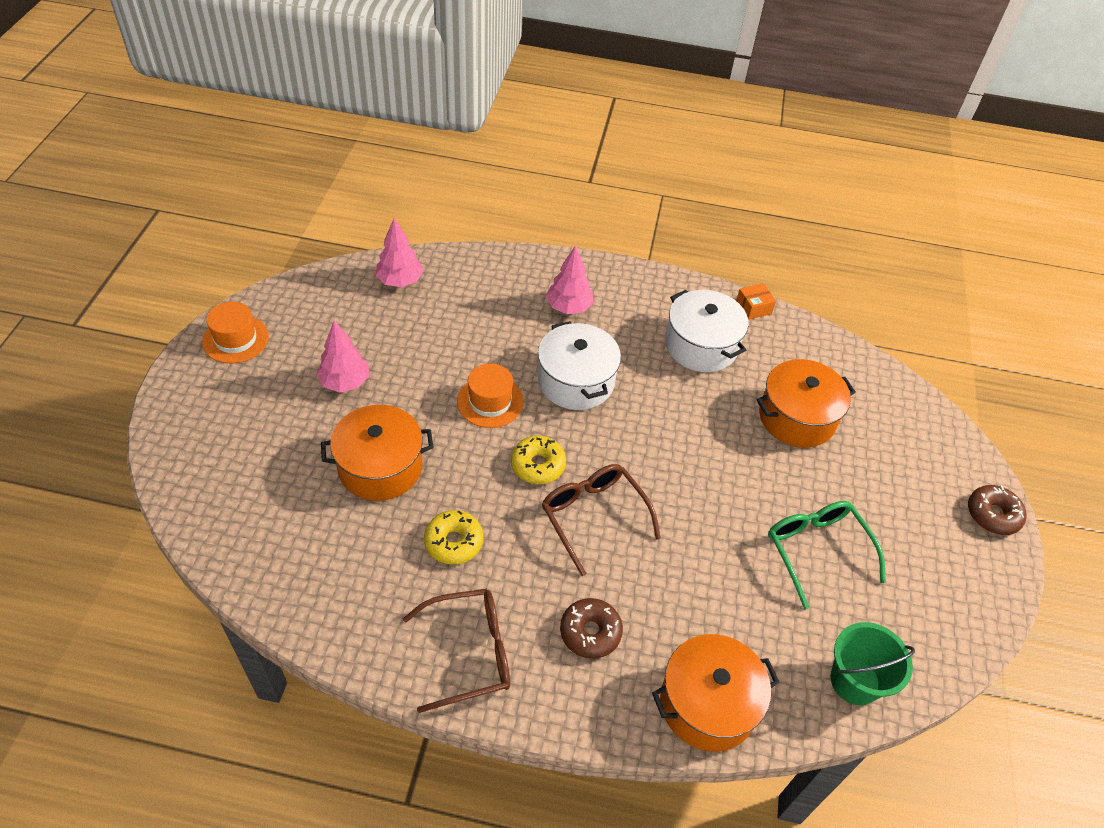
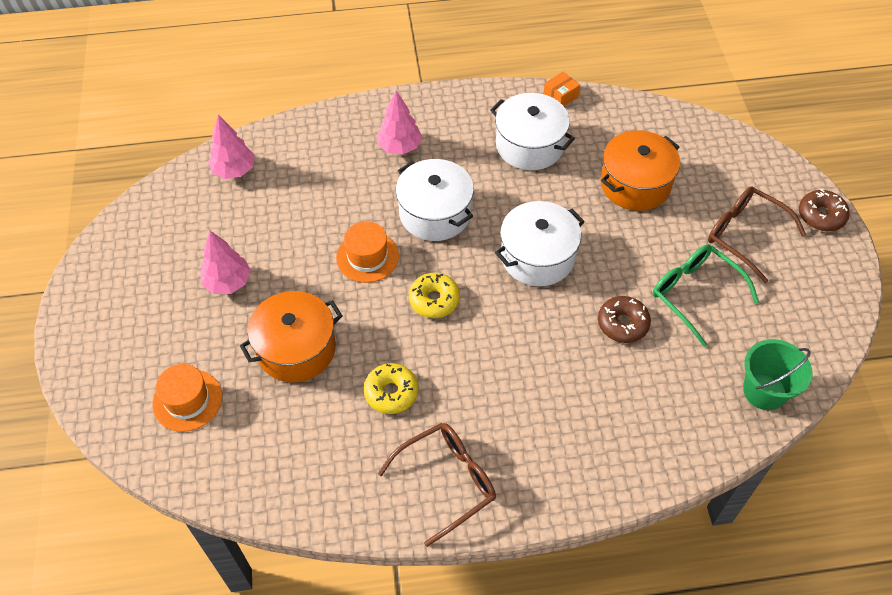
camera: 15 degrees left, 5 degrees up
(235, 339) = (105, 275): orange hat -> orange hat (187, 400)
(590, 632) = (539, 428): brown donut -> brown donut (622, 324)
(593, 516) = (500, 328): brown glasses -> brown glasses (744, 235)
(662, 457) = (537, 257): none -> white pot
(707, 704) = (657, 452): orange pot -> none

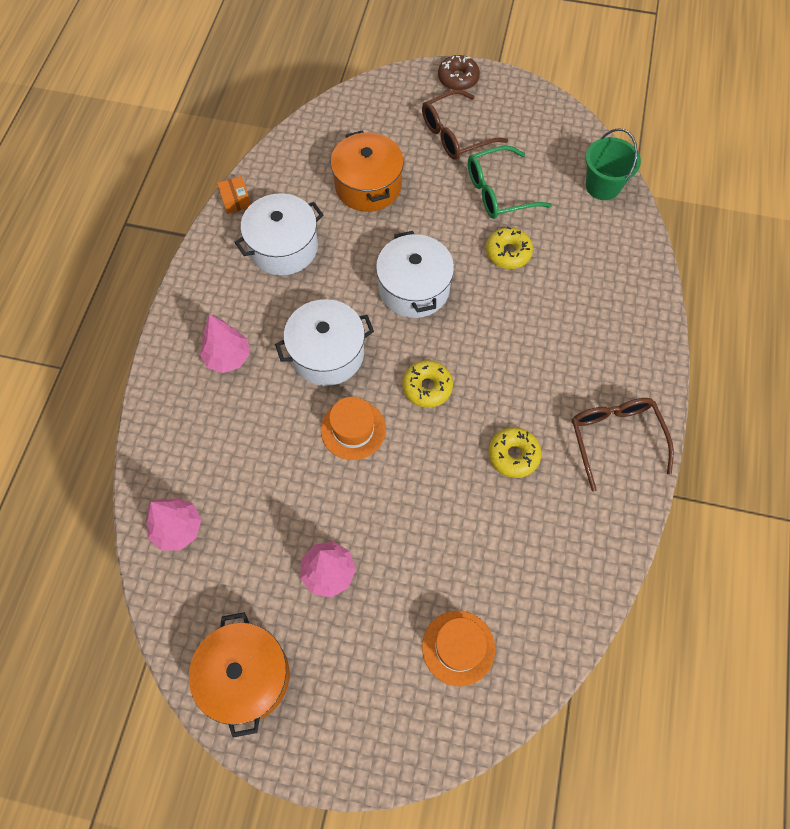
camera: 70 degrees left, 10 degrees up
(296, 349) = (436, 526): orange pot -> orange pot (246, 676)
(622, 324) = (508, 253): brown donut -> yellow donut

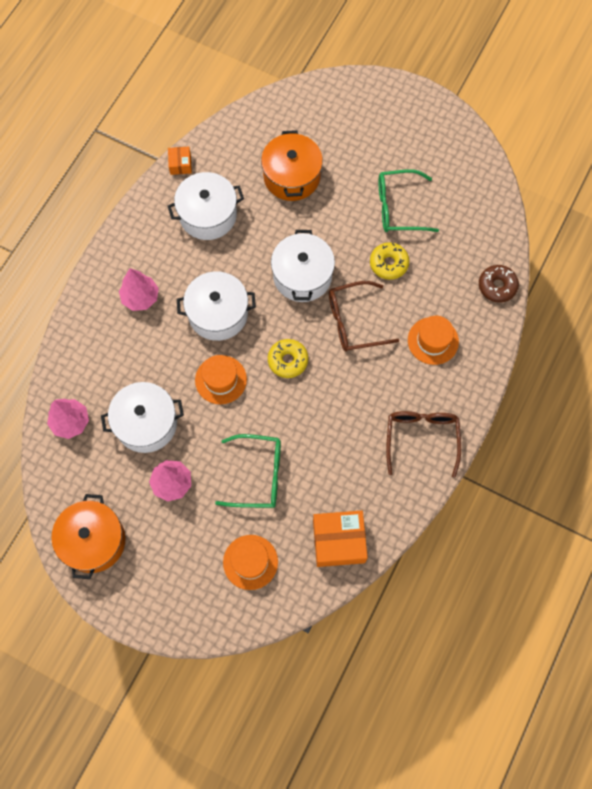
camera: 15 degrees right, 5 degrees up
(275, 505) = (146, 423): none -> white pot
(434, 533) = (258, 475): none -> green glasses
(455, 134) = (379, 146): brown glasses -> brown glasses (354, 322)
(458, 78) = (398, 93): brown donut -> brown donut (497, 286)
(513, 455) = (337, 431): yellow donut -> none
(560, 590) = (338, 541): none -> orange box
(588, 324) = (433, 341): none -> orange hat
(602, 186) = (488, 223): green bucket -> none

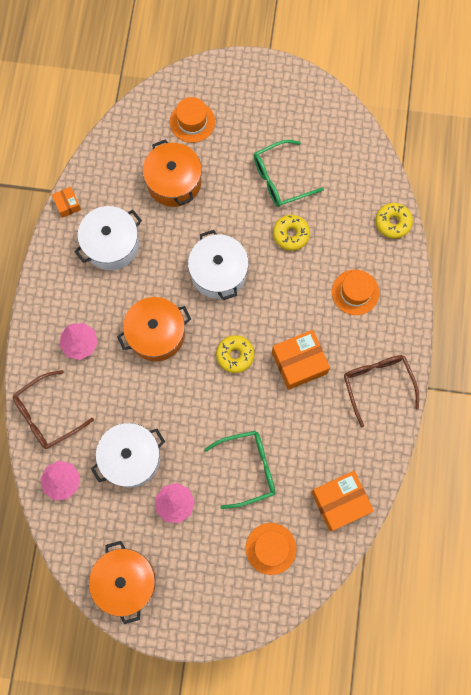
camera: 20 degrees left, 5 degrees up
(218, 314) = (156, 334): white pot -> orange pot
(221, 379) = (182, 394): orange hat -> orange hat (192, 122)
(349, 390) = (299, 363): none -> orange box
(354, 322) = (280, 299): brown glasses -> brown glasses (47, 415)
(497, 286) = (393, 223): brown donut -> yellow donut

